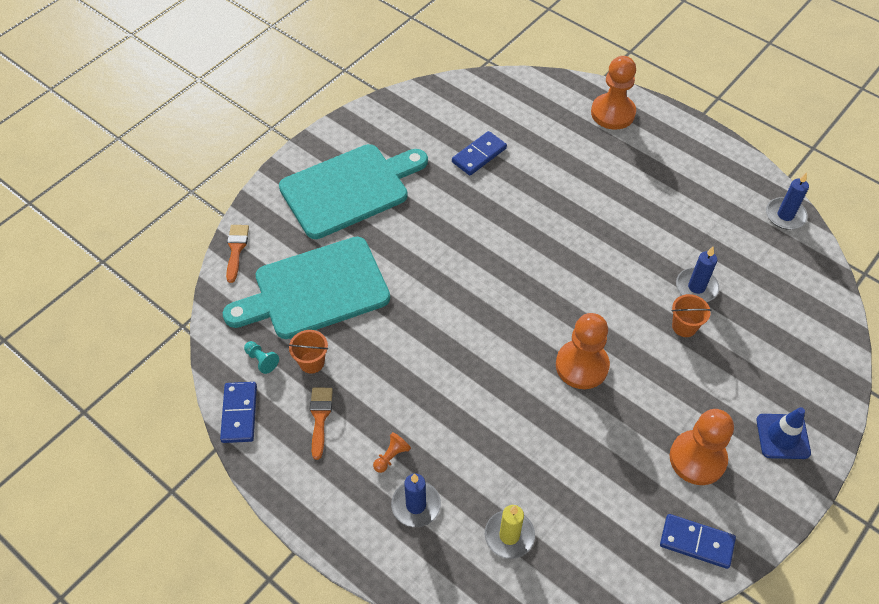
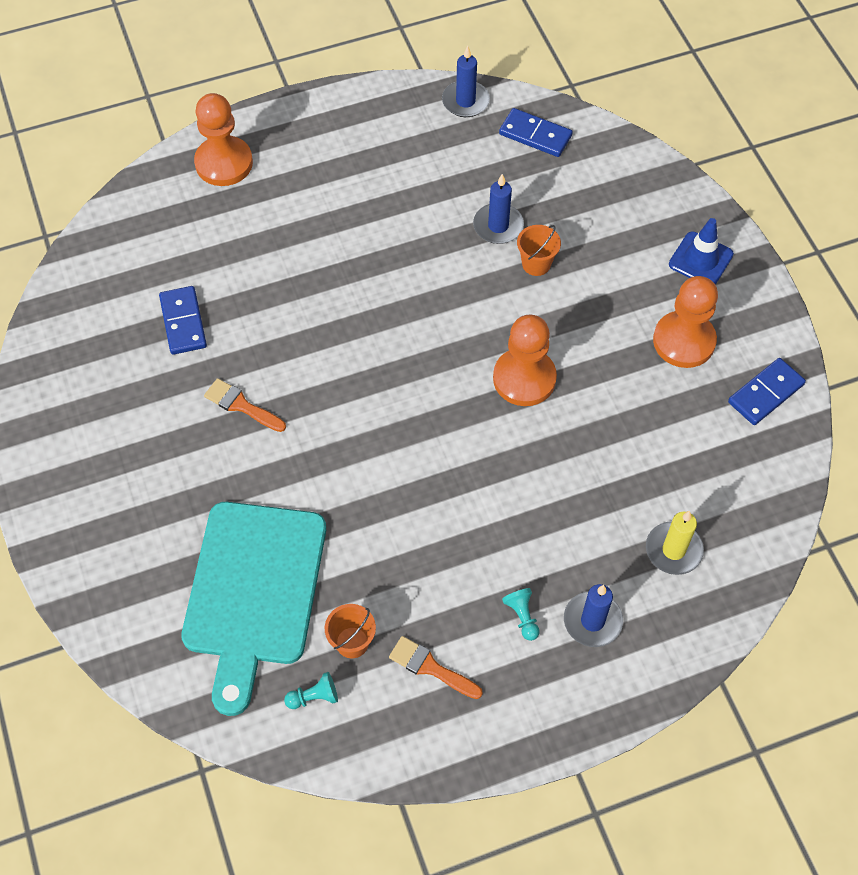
camera: 60 degrees left, 5 degrees up
(236, 249) = (129, 654): orange brush -> orange brush (241, 405)
(239, 413) = (372, 754): blue domino -> blue domino (535, 135)
(350, 189) = (131, 482): turquoise cutting board -> none
(391, 456) = (522, 616): orange pawn -> turquoise pawn

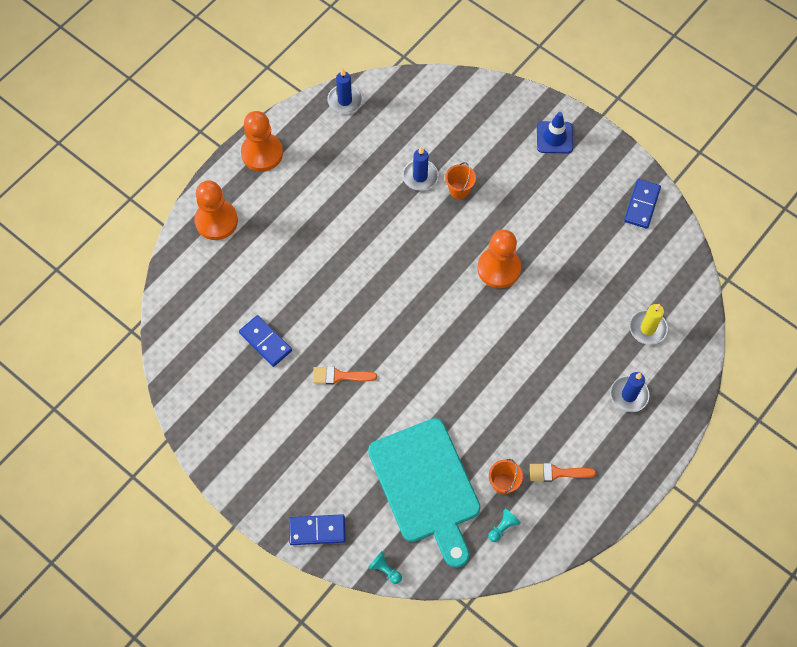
camera: 30 degrees left, 5 degrees up
(522, 616) = (589, 414): turquoise pawn -> turquoise pawn (385, 569)
(535, 135) = (403, 103): blue domino -> blue domino (317, 530)
(684, 341) = (576, 196): orange pawn -> orange pawn (262, 153)

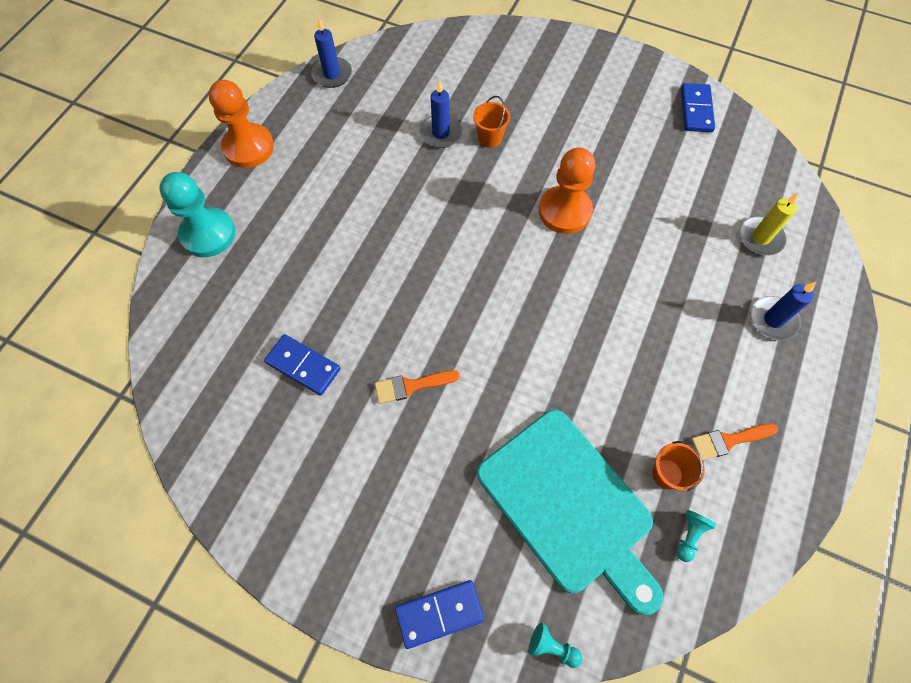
camera: 15 degrees left, 0 degrees up
(216, 221) = (208, 234): orange pawn -> turquoise pawn
(554, 137) = (575, 64): blue traffic cone -> none

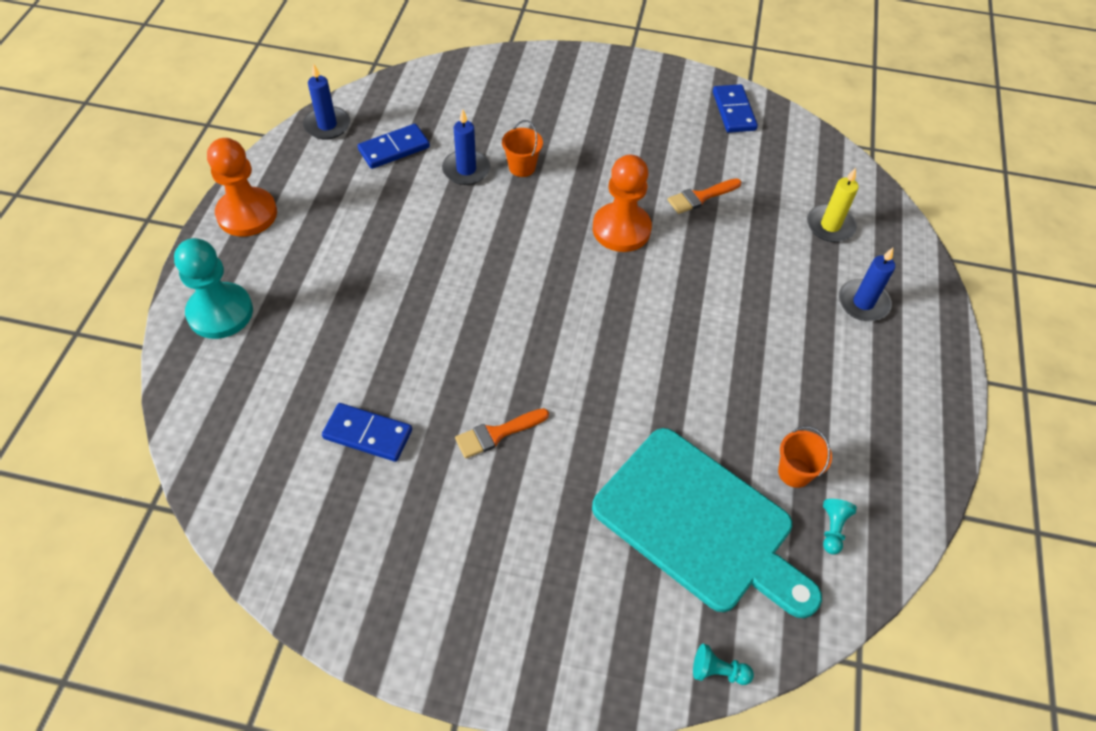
camera: 15 degrees left, 10 degrees down
(439, 613) = (587, 663): blue domino -> blue domino (394, 149)
(728, 441) = (848, 428): orange brush -> orange brush (700, 197)

